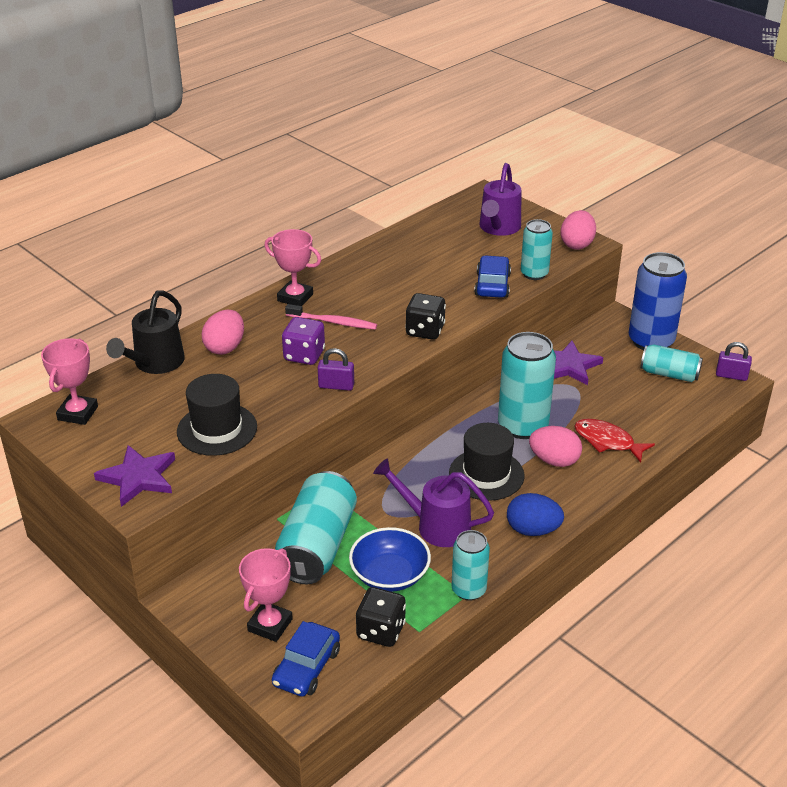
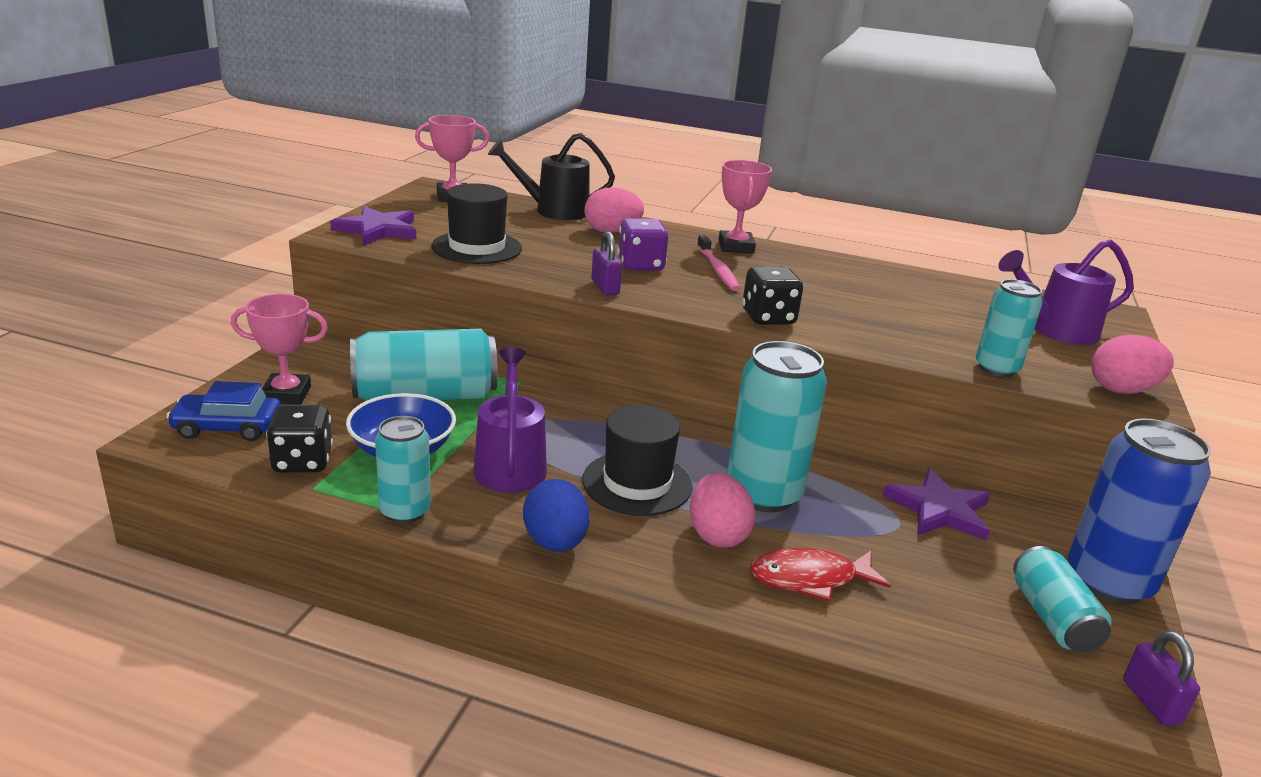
camera: 60 degrees right, 10 degrees down
(492, 285) = (925, 344): blue car -> none
(607, 441) = (810, 579): red fish -> red fish turned 105 degrees counterclockwise

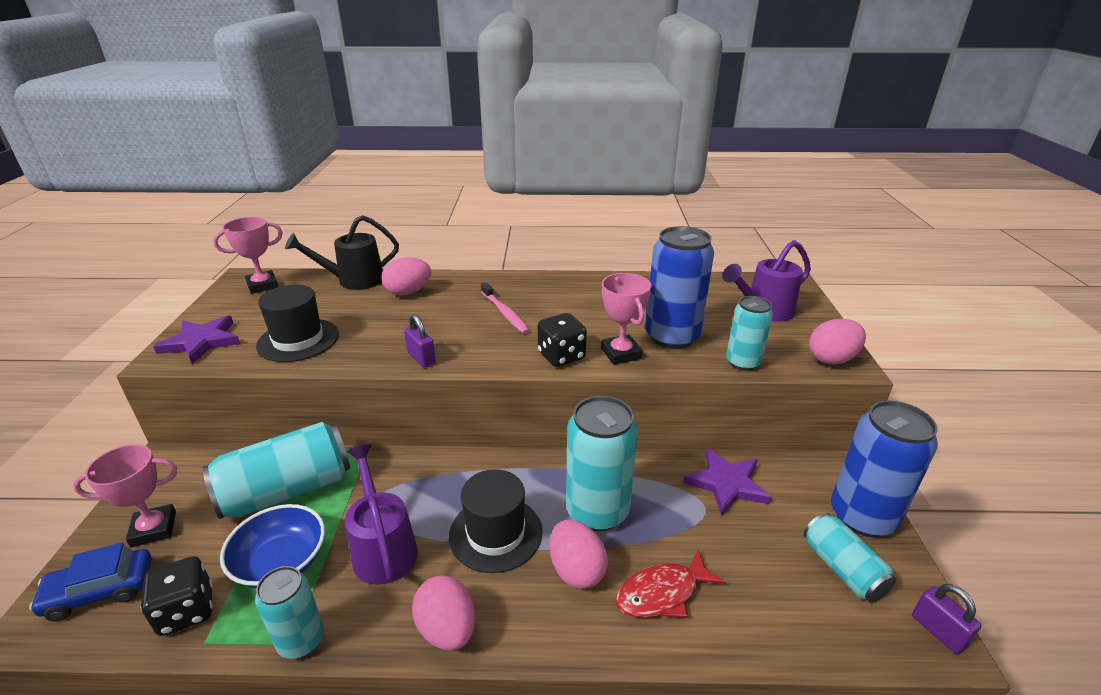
camera: 15 degrees left, 5 degrees up
(555, 543) = (447, 629): blue egg -> pink egg
(641, 265) = (443, 324): purple dice -> none
(735, 247) = (510, 285): pink trophy -> pink trophy (621, 353)
(916, 329) = (672, 337): none -> blue can

